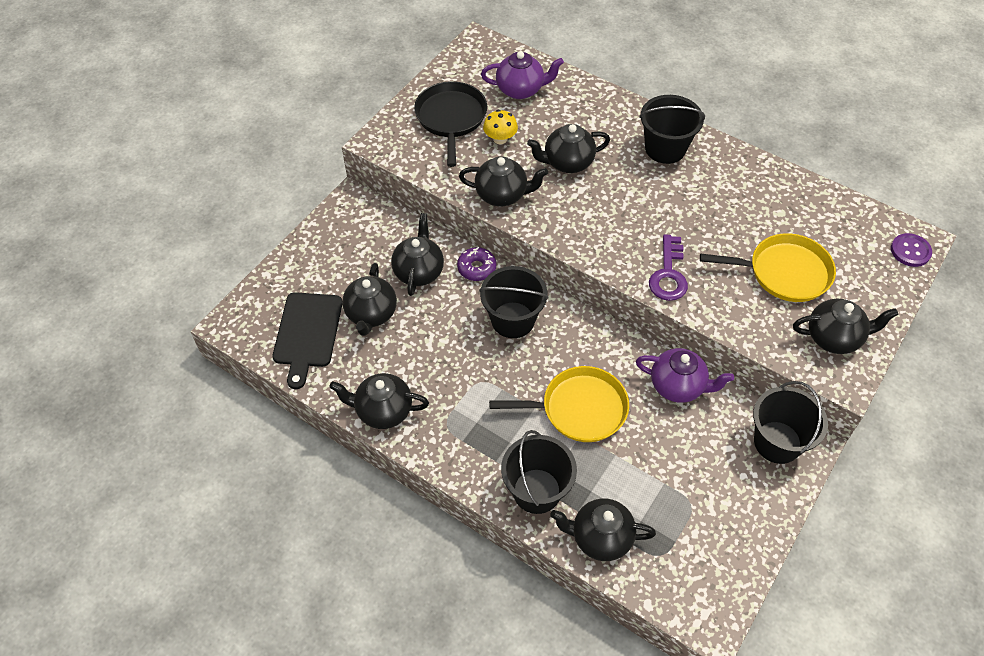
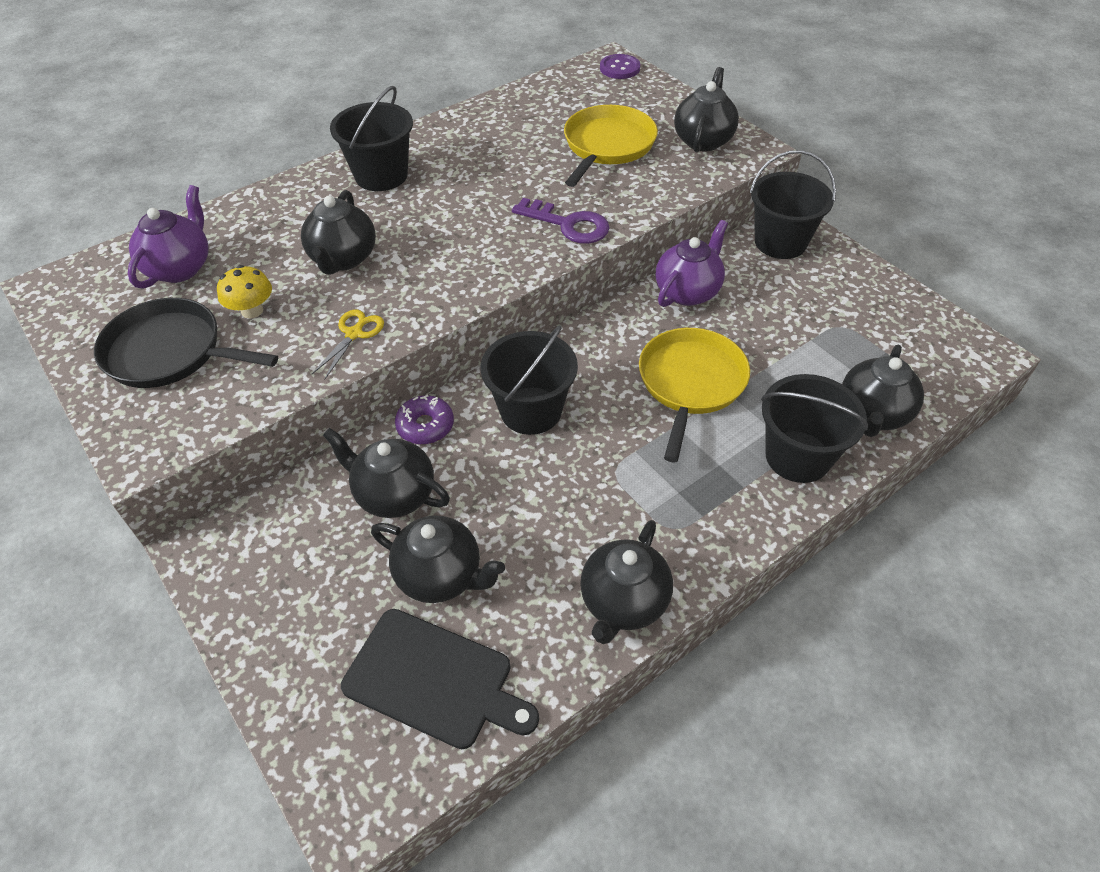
camera: 70 degrees left, 5 degrees down
(502, 195) = (354, 334): black teapot -> yellow scissors

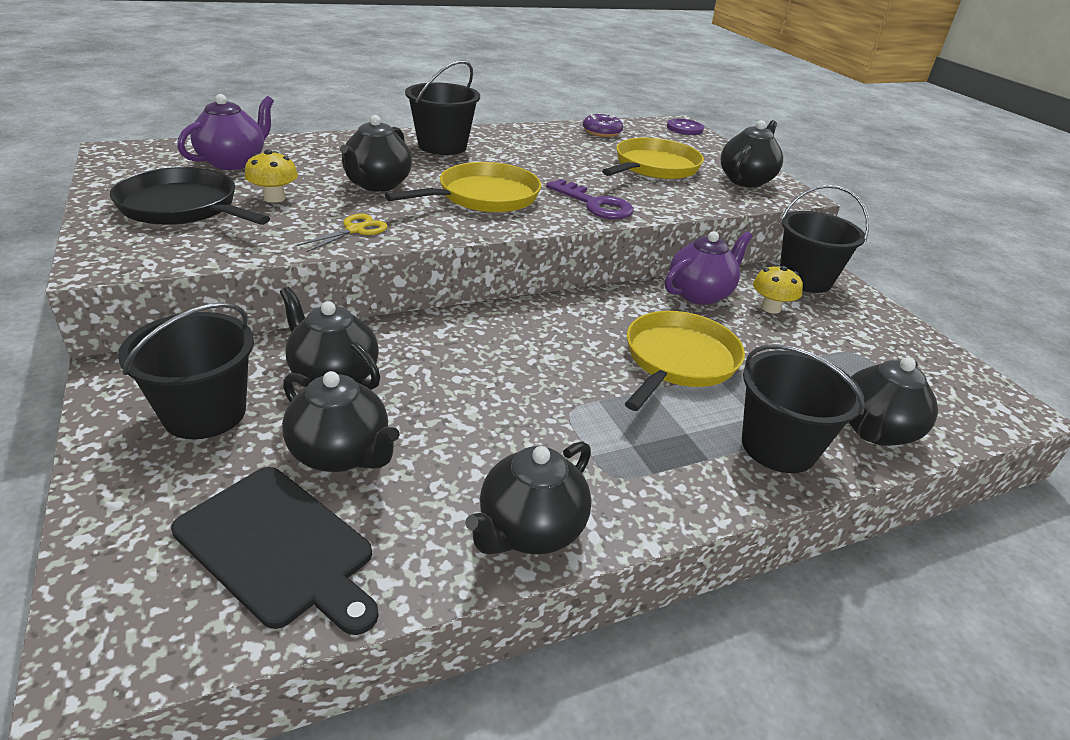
camera: 10 degrees right, 15 degrees down
(425, 426) = (395, 332): purple donut -> purple donut (602, 132)
(456, 245) = (484, 196): none -> yellow pan
(531, 410) = (504, 344): black bucket -> black bucket (204, 413)
(756, 291) = (770, 308): none -> yellow mushroom

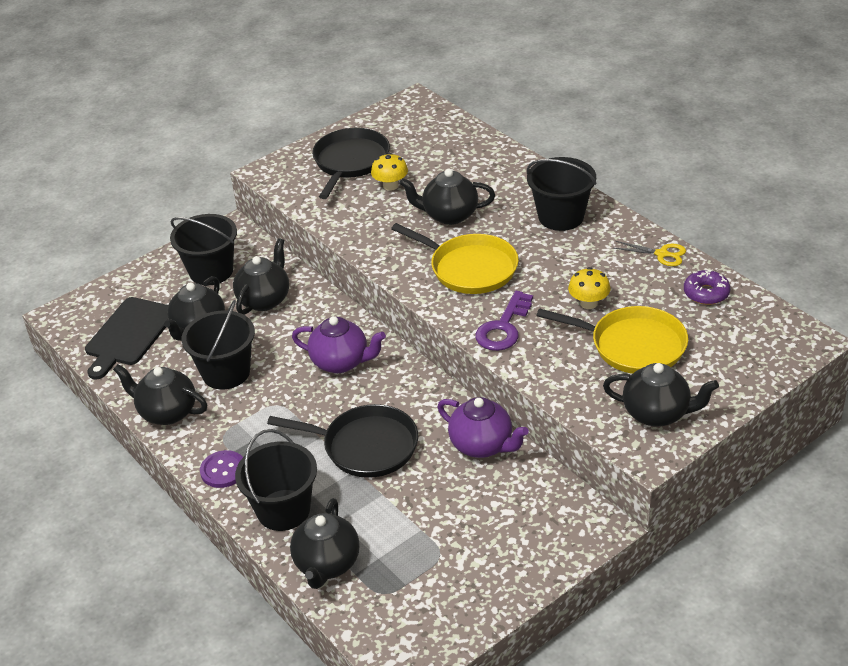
camera: 80 degrees right, 5 degrees up
(234, 162) = (435, 146): purple teapot -> purple teapot (341, 362)
(355, 230) = (366, 233): yellow scissors -> yellow scissors (661, 254)
(678, 360) = (366, 446): yellow pan -> black pan
(684, 128) = (791, 348): purple button -> purple button (223, 470)
(770, 308) = (487, 494): yellow mushroom -> yellow mushroom (588, 303)
(805, 279) = (566, 516): black bucket -> black bucket (226, 372)
(874, 431) = (327, 564): black teapot -> black teapot turned 105 degrees counterclockwise

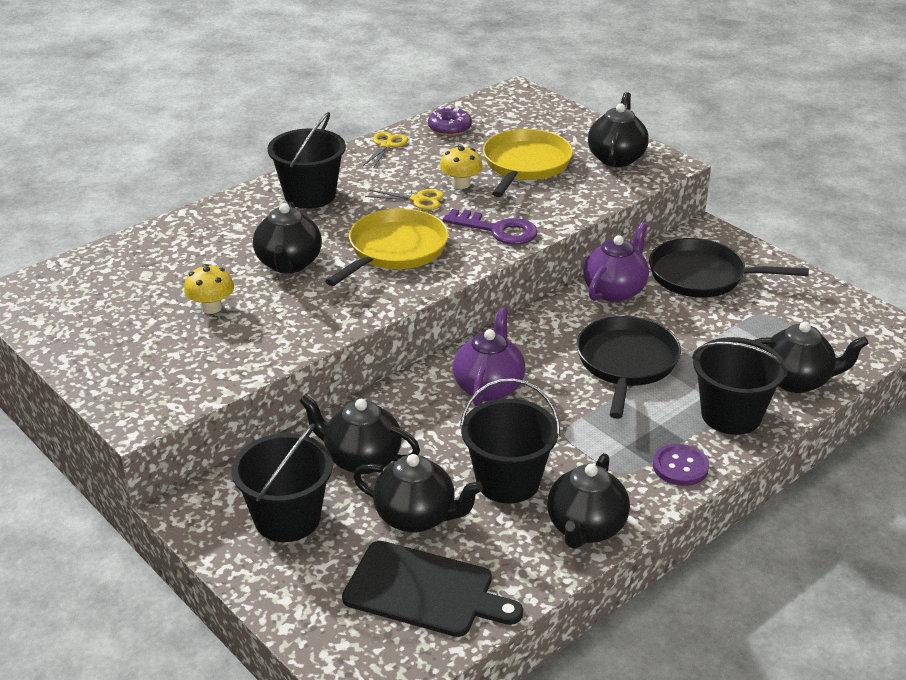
camera: 95 degrees left, 5 degrees down
(350, 162) = (141, 342): black pan -> black pan (702, 276)
(557, 278) = (418, 200): none -> yellow scissors

